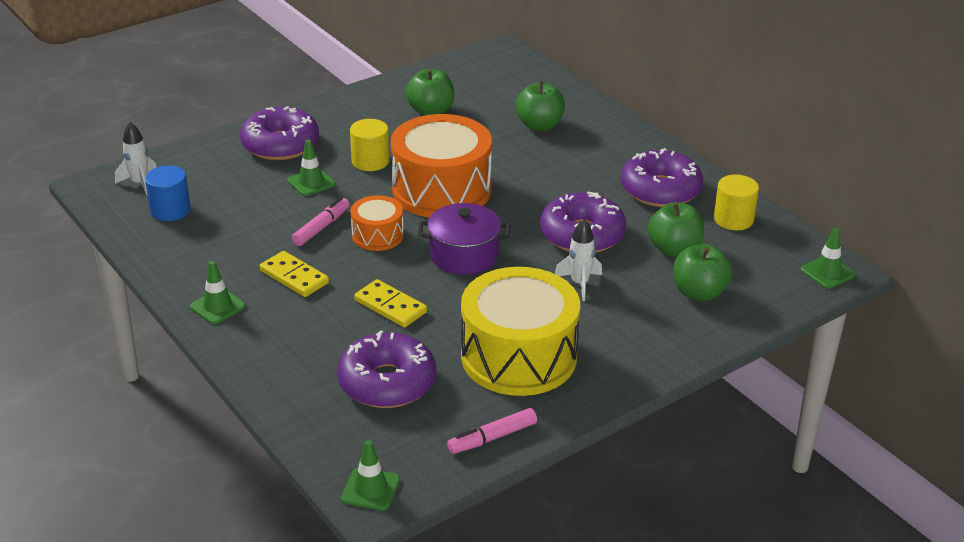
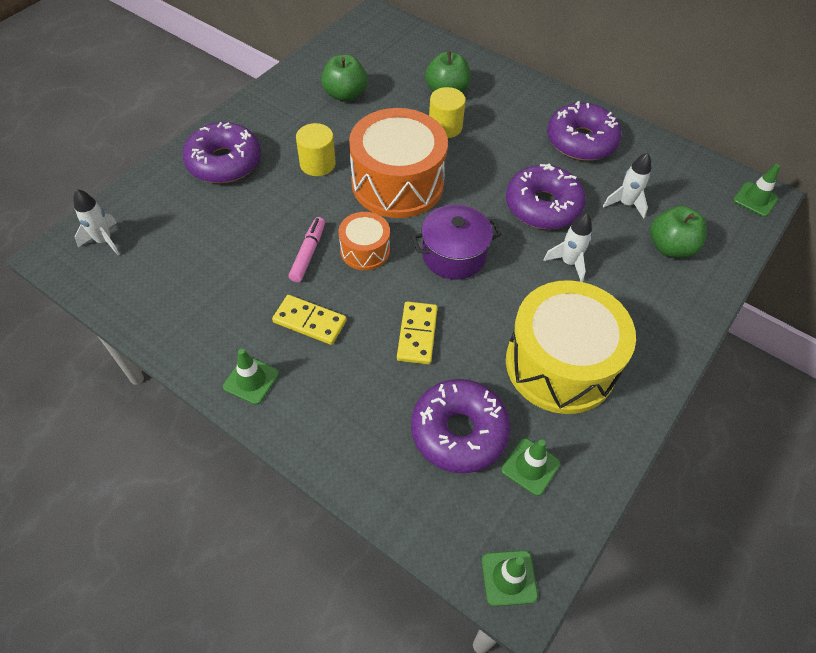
camera: 20 degrees left, 20 degrees up
(170, 210) = (150, 267): blue cylinder -> none
(311, 182) = (274, 201): green traffic cone -> green traffic cone (530, 466)
(390, 306) = (417, 334): yellow domino -> yellow domino turned 75 degrees clockwise
(492, 438) = (586, 472): pink marker -> none
(674, 249) = (625, 204): green apple -> white rocket
(733, 219) = (654, 160): yellow cylinder -> yellow cylinder (445, 127)

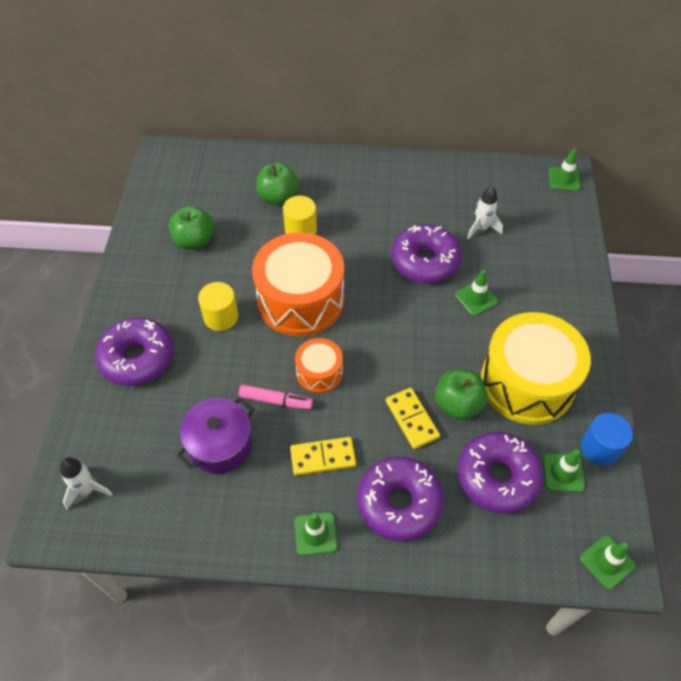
camera: 30 degrees left, 0 degrees up
(308, 253) = (276, 400): pink marker -> pink marker turned 120 degrees clockwise
(454, 255) = (390, 338): purple pot -> purple pot (220, 445)
(569, 262) = (476, 298): white rocket -> green traffic cone
(581, 141) = (413, 191): purple donut -> purple donut (399, 503)
(589, 467) = (600, 448): none -> blue cylinder
(670, 247) = (535, 248): green apple -> green apple (458, 404)

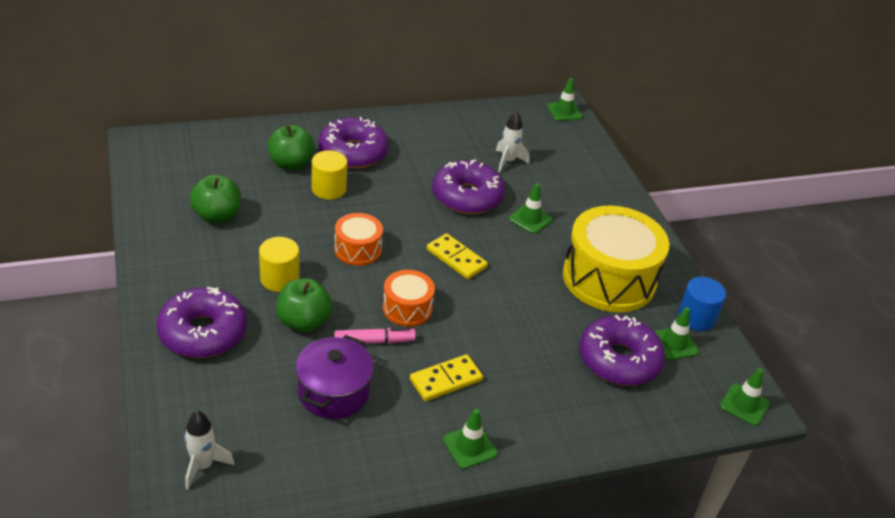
camera: 25 degrees left, 15 degrees down
(300, 300) = (358, 249): orange drum -> orange drum, size x0.50
(399, 503) = (538, 401): purple donut -> purple donut (353, 152)
(411, 419) = (517, 330): yellow domino -> yellow domino (456, 258)
(458, 404) = (554, 309): green apple -> green apple (303, 322)

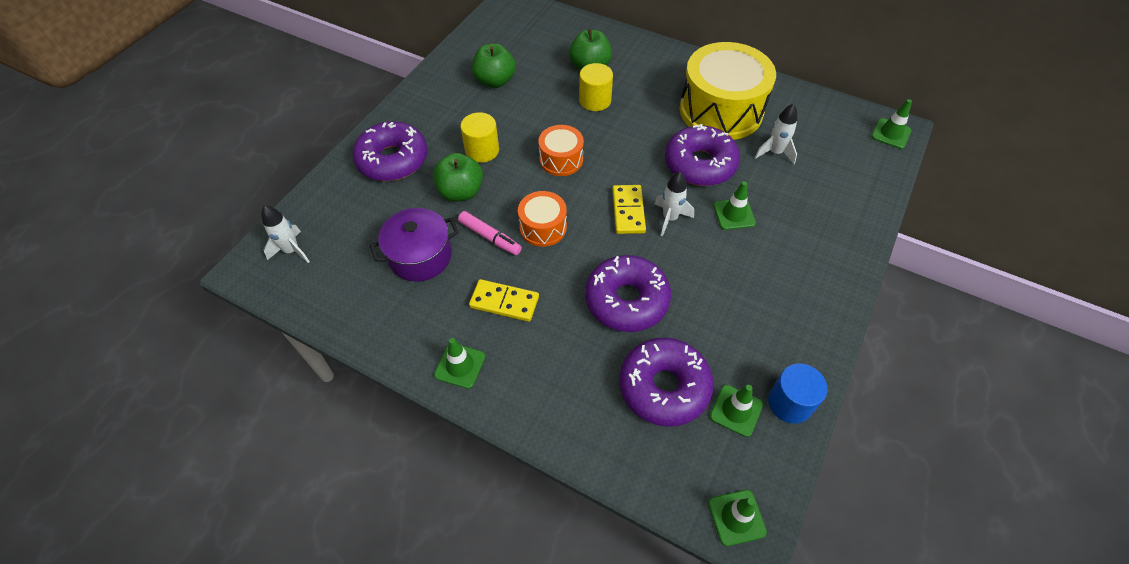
camera: 50 degrees right, 15 degrees up
(353, 152) = (647, 80): purple donut -> purple donut (626, 300)
(491, 247) = (670, 218): none -> white rocket
(609, 278) = (744, 310): yellow drum -> yellow drum (721, 110)

